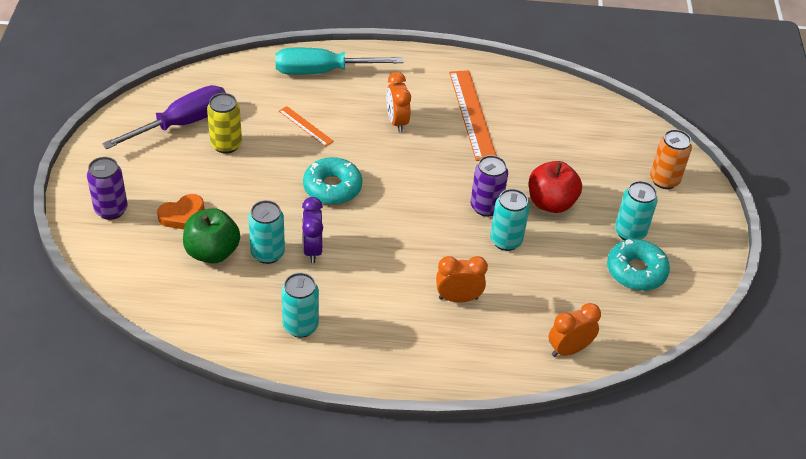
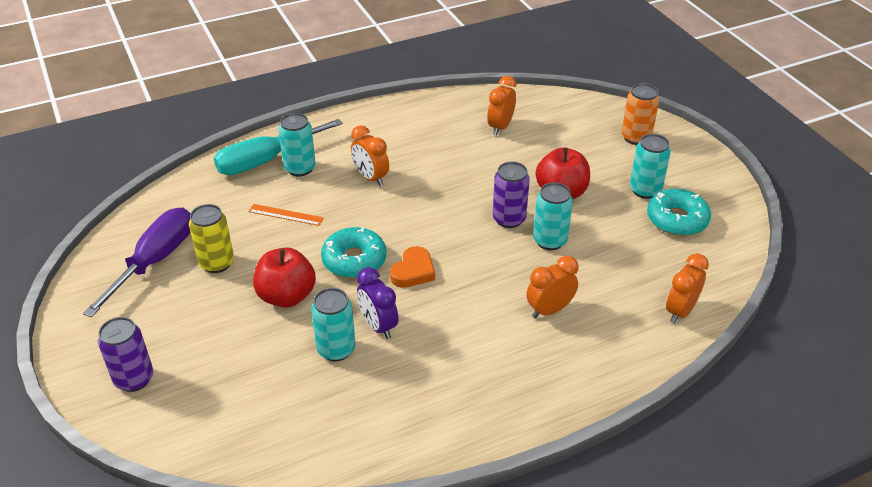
camera: 25 degrees left, 5 degrees down
(182, 215) = (219, 351): orange heart -> orange heart (413, 271)
(212, 252) = (277, 373): green apple -> none
(260, 194) = (286, 296): none -> red apple
(300, 326) = (422, 406): turquoise can -> turquoise can (300, 168)
(472, 114) = (434, 146): orange ruler -> none
(545, 120) = (500, 127): none -> orange clock

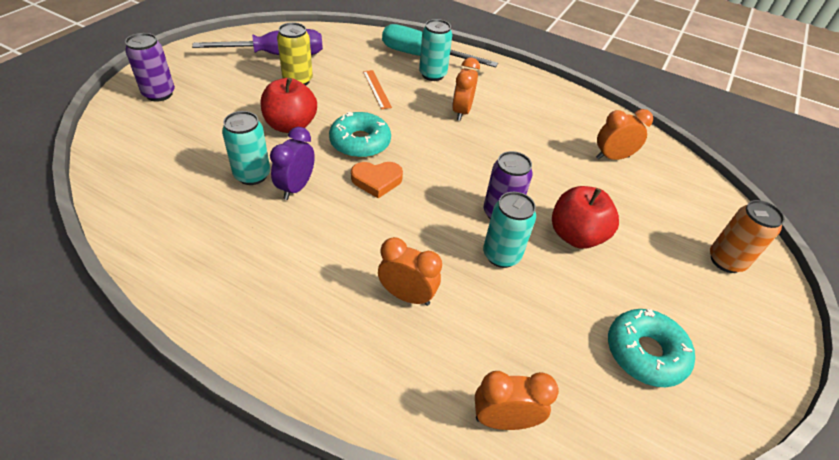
camera: 50 degrees right, 5 degrees up
(645, 190) = (657, 303): turquoise can -> none

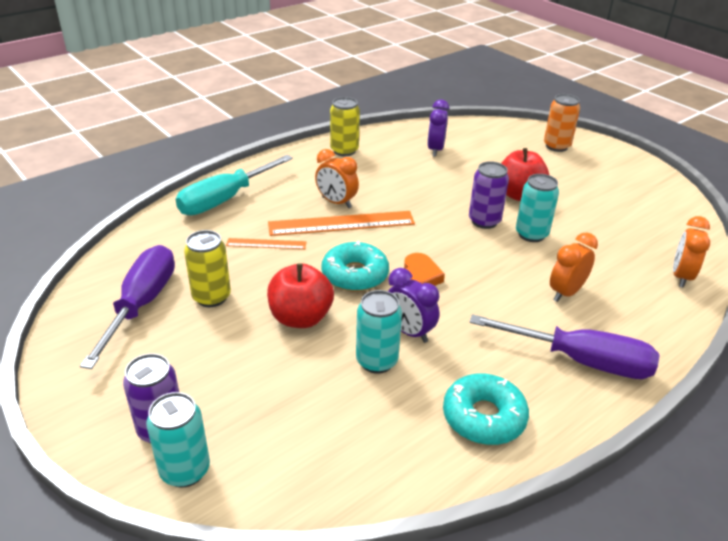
camera: 65 degrees left, 10 degrees down
(296, 316) = (580, 361): none -> purple screwdriver
(431, 121) = (341, 223): none -> orange ruler
(432, 74) = (262, 202): turquoise can -> turquoise can (185, 470)
(552, 99) = (344, 151): none -> yellow can
(612, 157) = (435, 150): orange clock -> purple clock
(645, 353) = (630, 204): turquoise donut -> turquoise donut (483, 417)

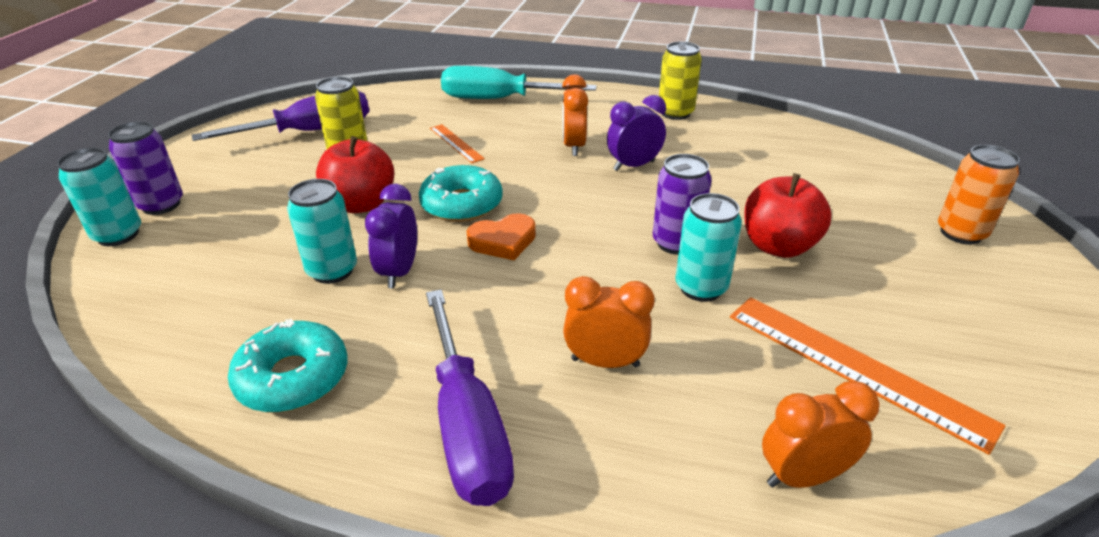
camera: 55 degrees right, 0 degrees up
(341, 223) = (541, 163): orange ruler -> orange ruler (855, 367)
(435, 150) = (775, 157): purple clock -> purple clock (634, 166)

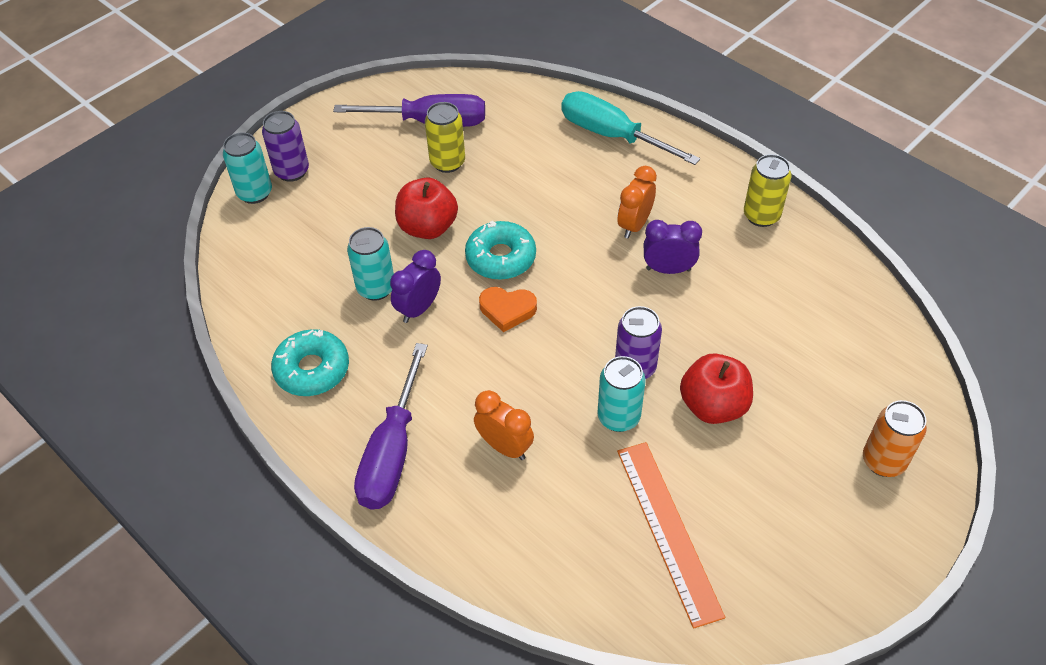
camera: 30 degrees right, 15 degrees up
(456, 143) = (539, 182): orange ruler -> none
(803, 476) = (562, 581): orange clock -> none

